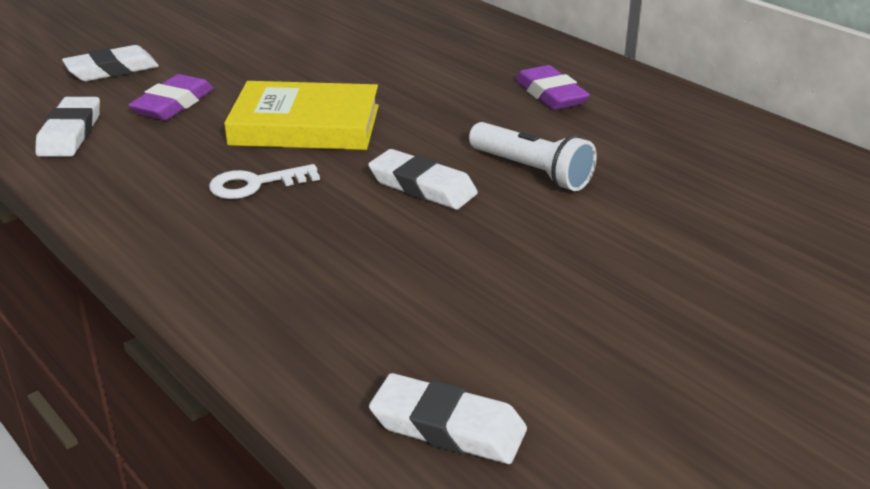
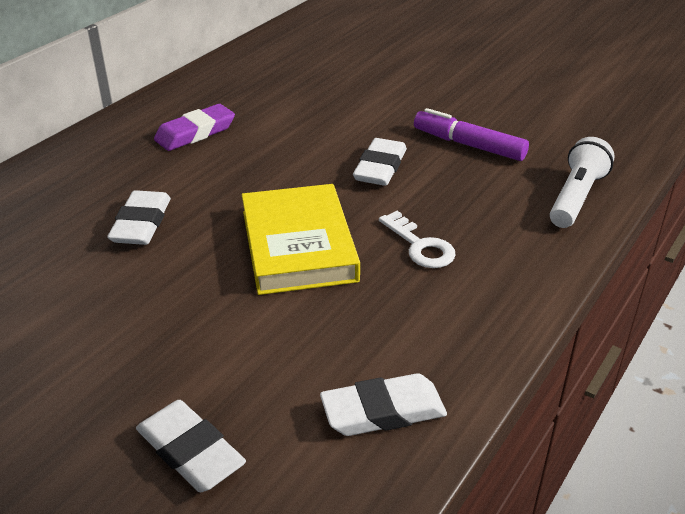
camera: 105 degrees left, 5 degrees up
(173, 104) = (280, 351): purple eraser -> none
(447, 260) = (468, 145): none -> purple marker
(448, 427) = (613, 125): white eraser -> white eraser (141, 223)
(532, 171) = (334, 128): white flashlight -> white flashlight (576, 197)

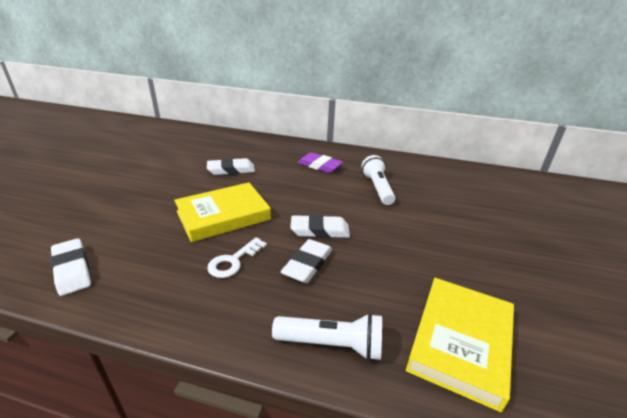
camera: 70 degrees right, 5 degrees down
(190, 451) = (62, 216): white eraser -> white eraser (307, 264)
(298, 102) = (377, 188): none -> white flashlight
(468, 145) = (376, 267): purple marker -> none
(584, 129) = (460, 342): none -> yellow book

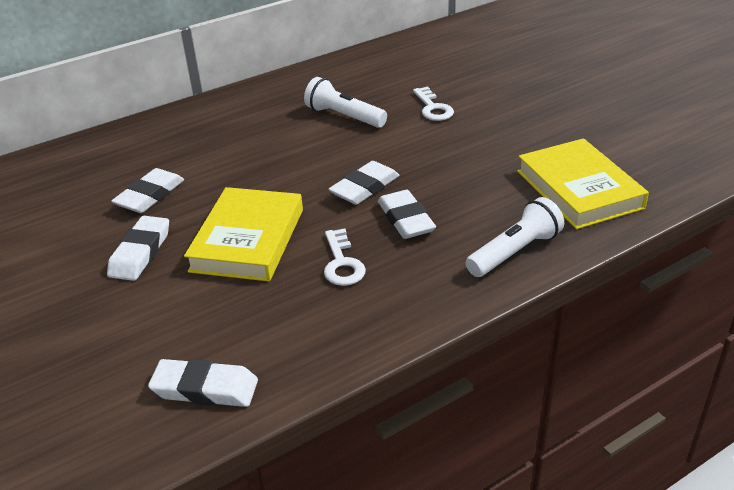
camera: 45 degrees left, 5 degrees up
(181, 190) = (140, 253): none -> white eraser
(319, 166) = (243, 128): purple eraser -> none
(439, 214) = (433, 108): none -> white key

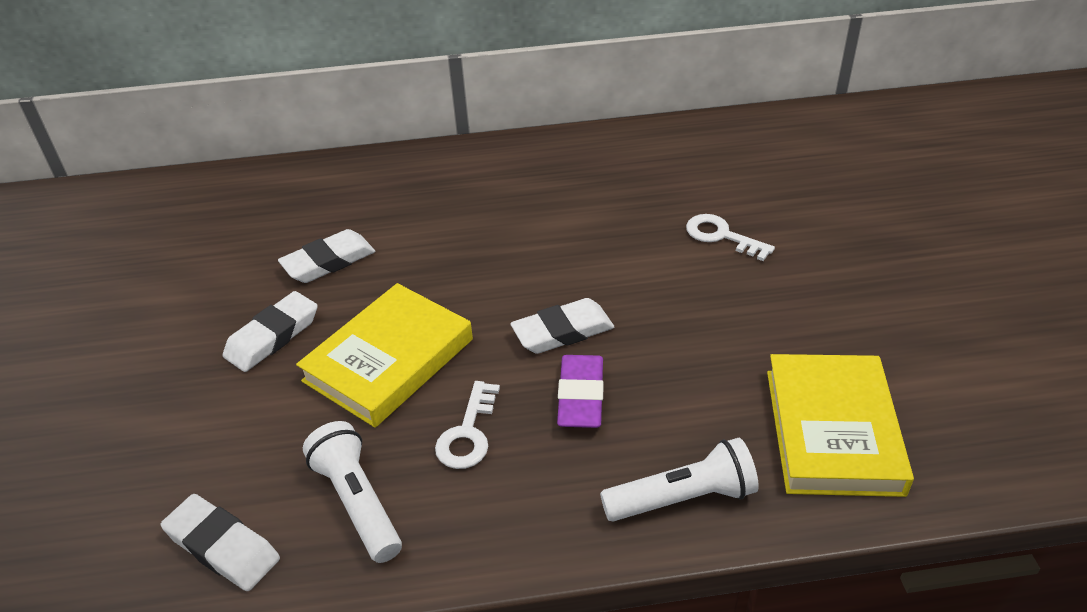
camera: 25 degrees right, 5 degrees up
(344, 116) = (605, 216): white flashlight -> white flashlight (357, 502)
(406, 219) = (581, 396): white eraser -> purple eraser
(433, 108) = (722, 236): white key -> white key turned 120 degrees clockwise

